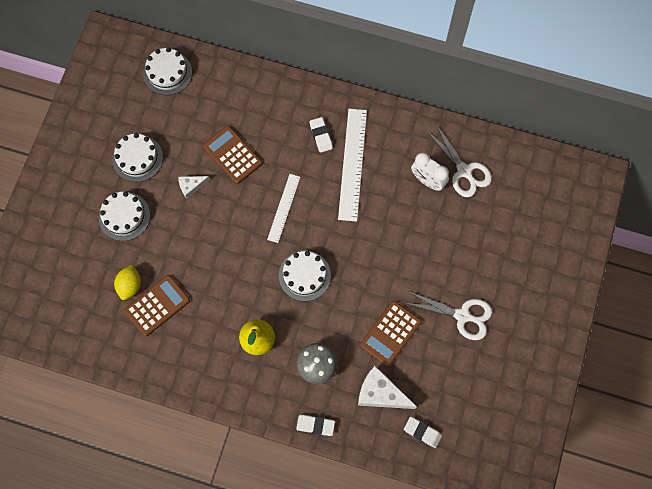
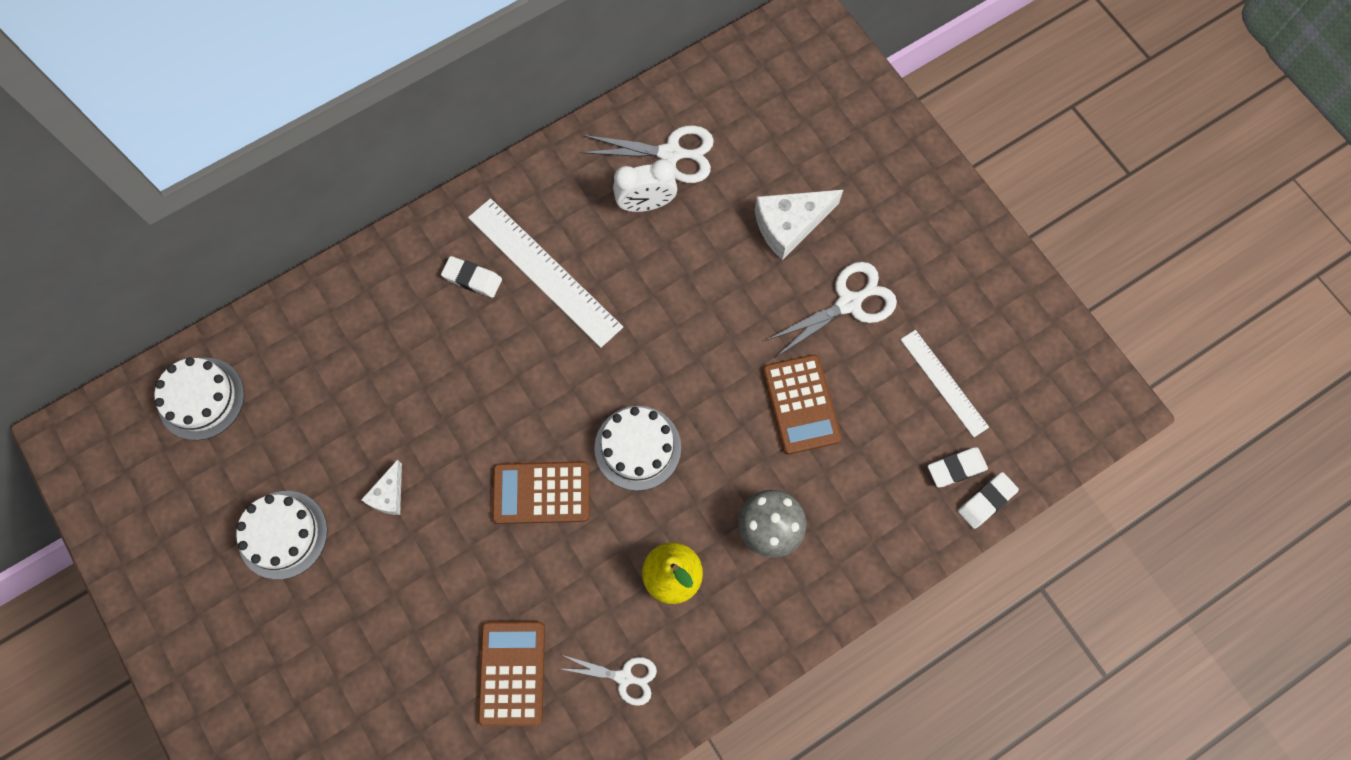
camera: 50 degrees left, 0 degrees up
(124, 216) = (347, 618): white cake -> none
(130, 285) = (451, 688): yellow lemon -> none
(195, 356) = (624, 677): none -> white scissors
(232, 155) = (395, 407): brown calculator -> brown calculator (541, 493)
(284, 208) = (525, 401): white ruler -> white ruler (944, 383)
(315, 425) = (844, 593): white eraser -> white eraser (986, 501)
(380, 393) = (867, 478): white cheese -> white cheese (790, 225)

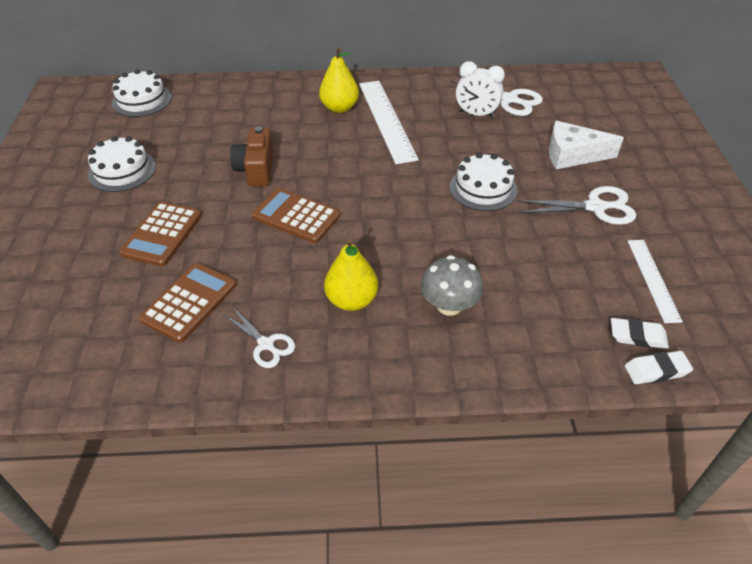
camera: 30 degrees right, 25 degrees down
(388, 495) = (200, 178): white cheese -> none
(444, 443) = (256, 169): none -> brown camera
(472, 279) = (339, 108): white eraser -> yellow pear
(637, 448) = (381, 220): white cake -> white cake (483, 188)
(801, 404) = (522, 246): brown calculator -> brown calculator (162, 234)

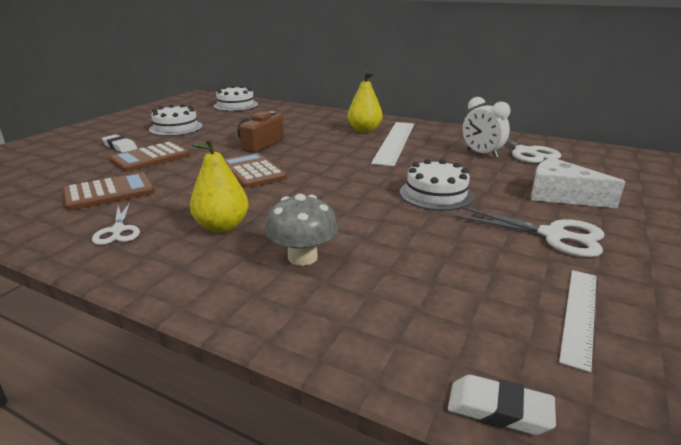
camera: 30 degrees right, 20 degrees down
(637, 336) = (503, 361): white eraser -> white eraser (120, 147)

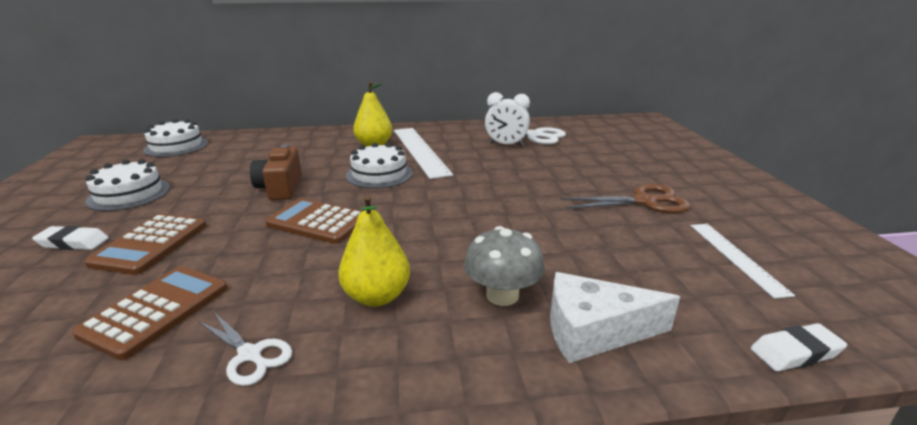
camera: 35 degrees left, 0 degrees up
(436, 194) = (523, 192): white cake -> white cake (379, 174)
(553, 235) = (644, 201): white scissors -> brown scissors
(561, 195) = (606, 167): white cheese -> white cheese (593, 331)

